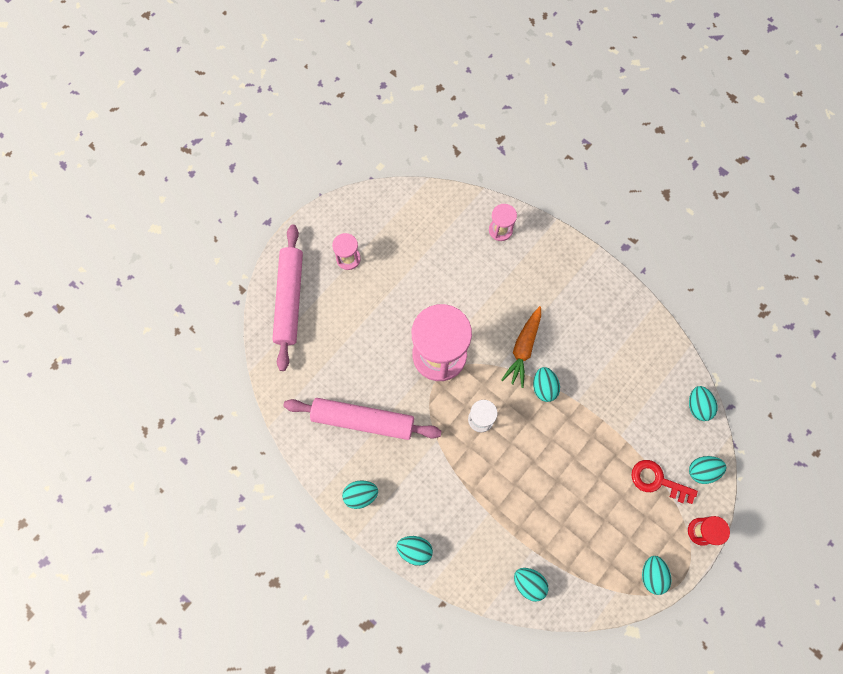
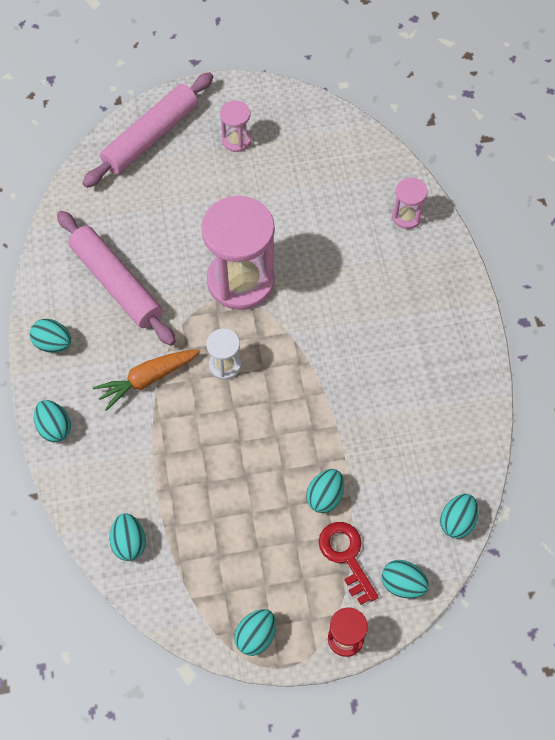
camera: 40 degrees right, 10 degrees down
(523, 349) = (327, 335): orange carrot -> orange carrot (147, 379)
(544, 387) = (314, 384): turquoise egg -> turquoise egg (325, 497)

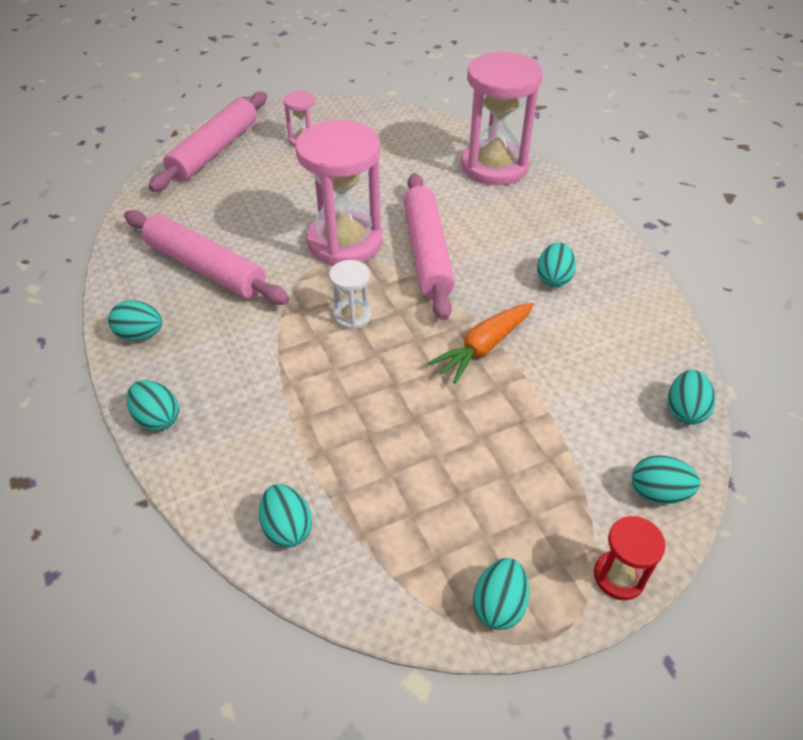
camera: 15 degrees left, 15 degrees down
(147, 379) = (264, 347): orange carrot -> orange carrot (483, 347)
(308, 310) = (426, 253): none -> pink rolling pin
(325, 497) = (519, 419): turquoise egg -> turquoise egg (553, 278)
(346, 556) = (574, 477): red key -> none
(407, 216) = (494, 166): pink hourglass -> pink hourglass, size x2.16

